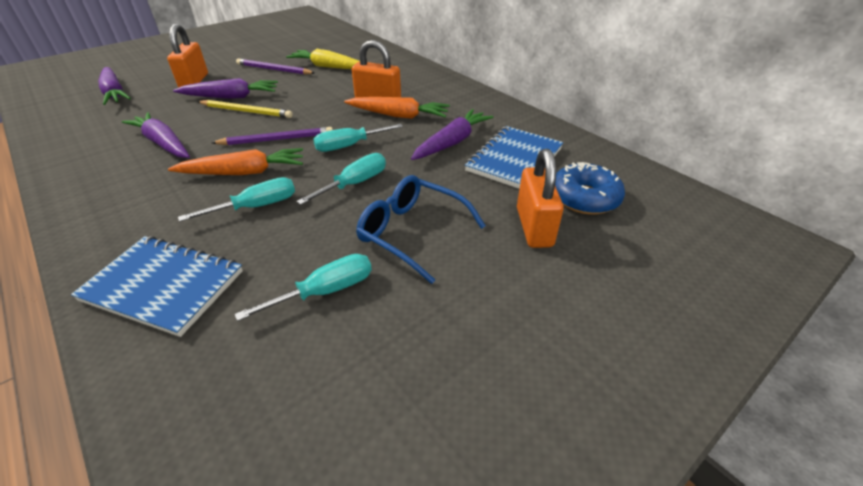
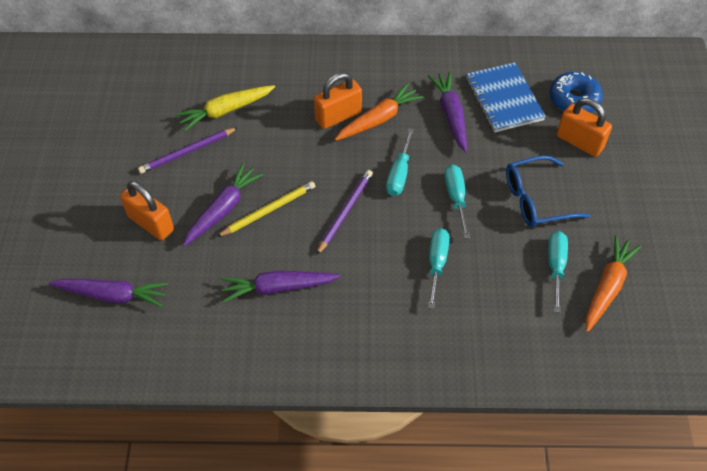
camera: 50 degrees left, 15 degrees up
(163, 286) = (487, 341): blue notebook -> none
(244, 172) = (381, 252): orange carrot -> orange carrot (607, 287)

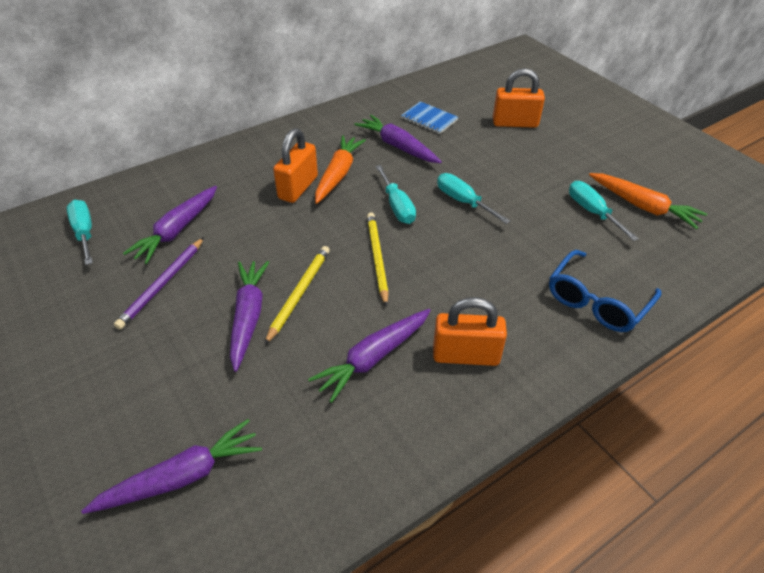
camera: 35 degrees left, 10 degrees down
(151, 223) = (172, 372): orange padlock -> orange padlock (466, 355)
(225, 111) = (177, 231): yellow carrot -> purple carrot
(345, 212) = (377, 258): purple pencil -> yellow pencil
(437, 263) = (499, 258): turquoise screwdriver -> turquoise screwdriver (84, 232)
(504, 99) = (429, 119): blue notebook -> blue notebook, size x0.63
(536, 199) = (526, 173): blue glasses -> blue glasses (596, 301)
(574, 99) = (481, 99): blue donut -> none
(607, 287) = (643, 207): orange carrot -> orange carrot turned 135 degrees clockwise

